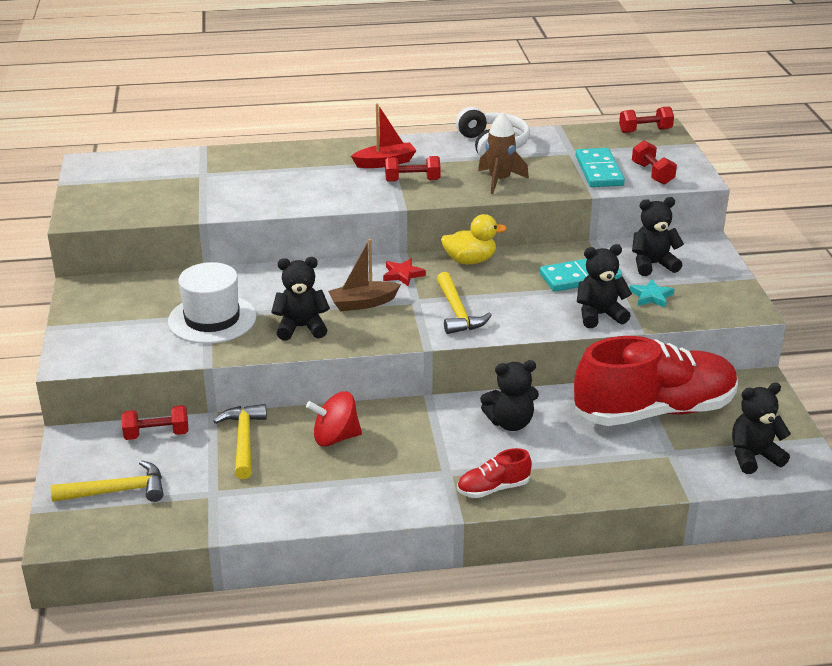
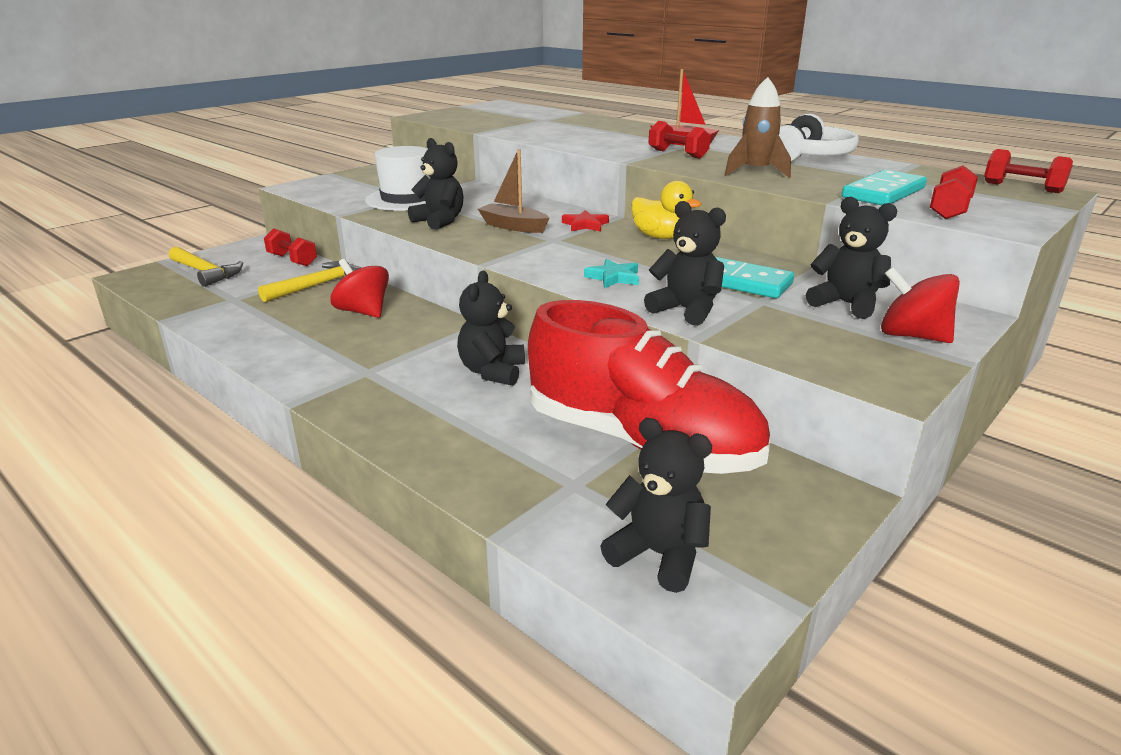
camera: 50 degrees right, 5 degrees down
(457, 312) = (565, 257): yellow hammer -> none
(493, 488) = (365, 402): red shoe -> none
(510, 423) = (492, 372): black teddy bear -> black teddy bear turned 60 degrees clockwise
(651, 296) = (781, 322): turquoise star -> turquoise star (613, 277)
(710, 272) = (911, 336): none -> red spinning top

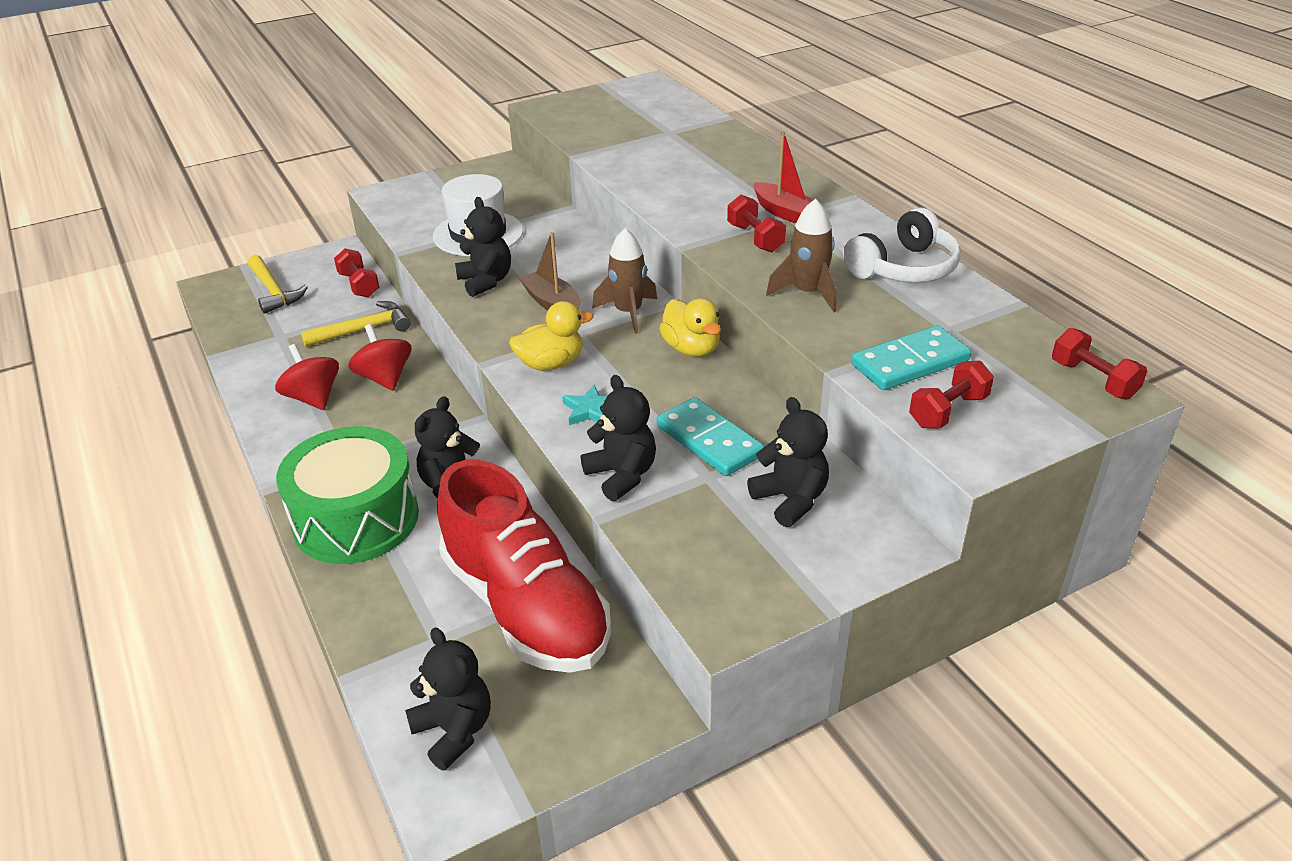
camera: 20 degrees right, 10 degrees up
(409, 409) = (356, 519): none -> green drum
(548, 257) = (551, 364): none -> yellow duck
(585, 225) = (628, 312): red star -> brown rocket
(911, 336) = (811, 562): red spinning top -> red spinning top (313, 398)

